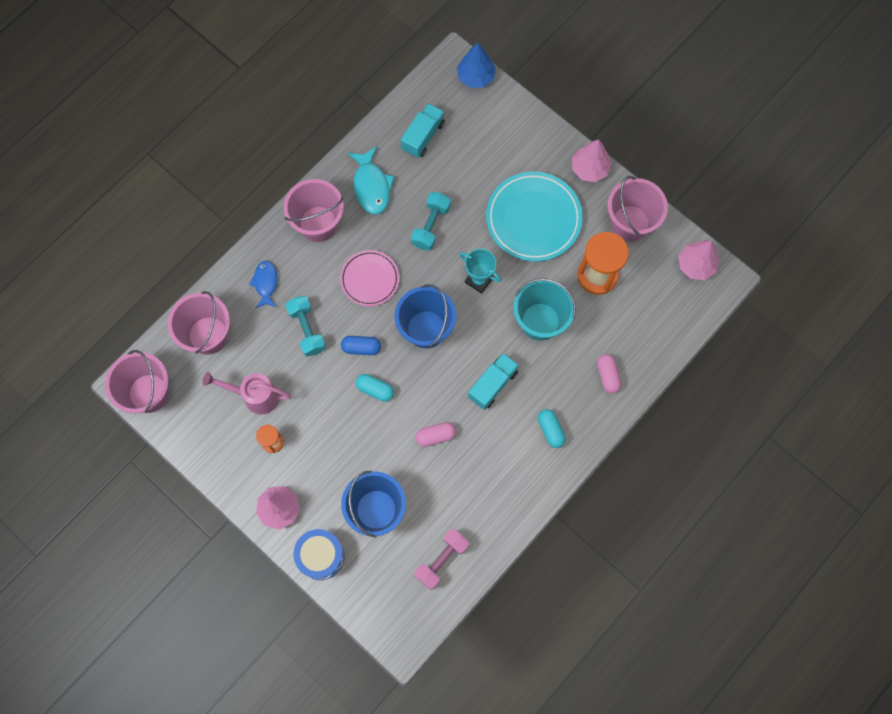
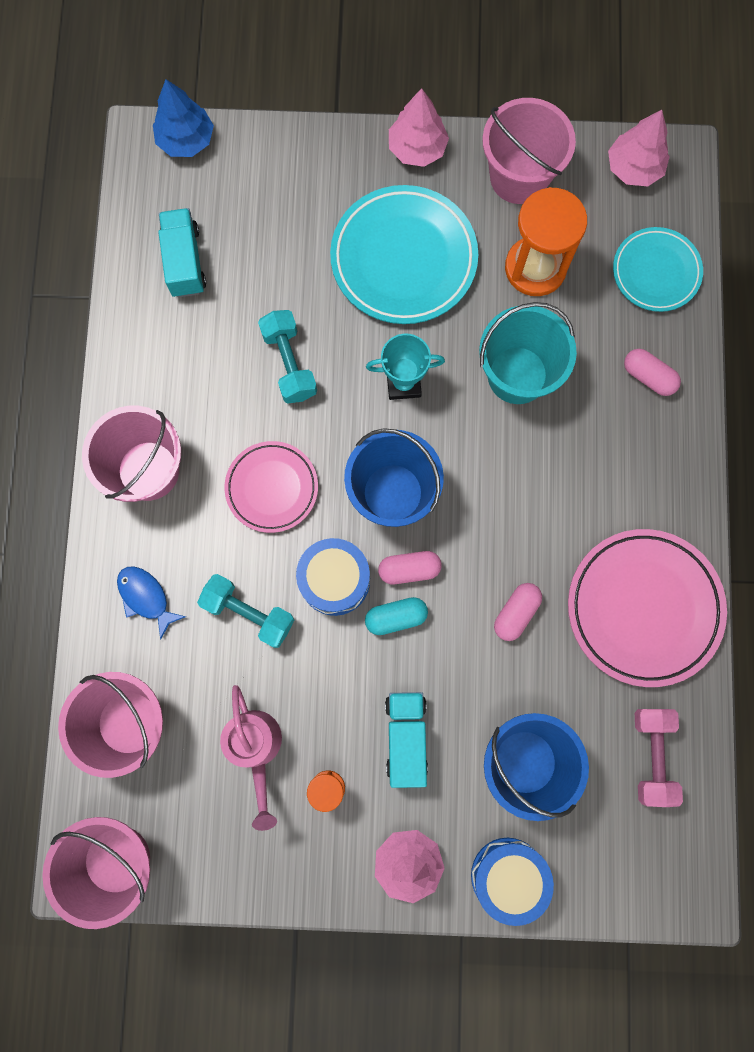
camera: 40 degrees left, 5 degrees up
(255, 396) = (256, 748): pink watering can -> pink watering can turned 75 degrees counterclockwise
(361, 348) = (334, 580): blue capsule -> blue drum
(371, 186) = (174, 372): turquoise fish -> none
(402, 372) = (409, 569): none -> pink capsule
(492, 384) = (528, 495): turquoise truck -> turquoise truck (406, 738)
(501, 486) = (643, 608): none -> pink plate
(550, 430) = (640, 494): turquoise capsule -> none
(659, 326) = (656, 272): none -> turquoise plate

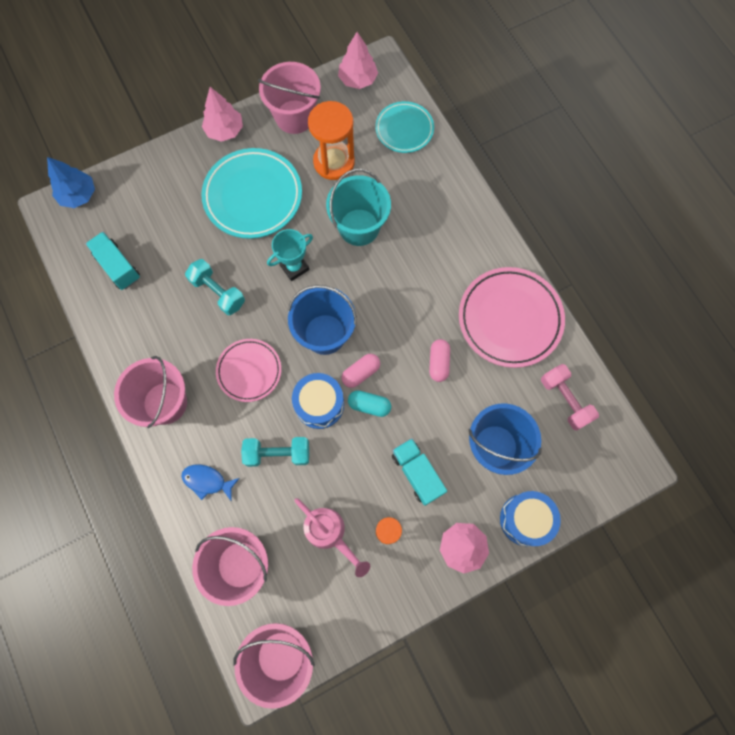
camera: 30 degrees left, 5 degrees down
(396, 617) = (369, 405): turquoise capsule -> turquoise capsule turned 60 degrees clockwise
(648, 376) = (434, 189): pink capsule -> none

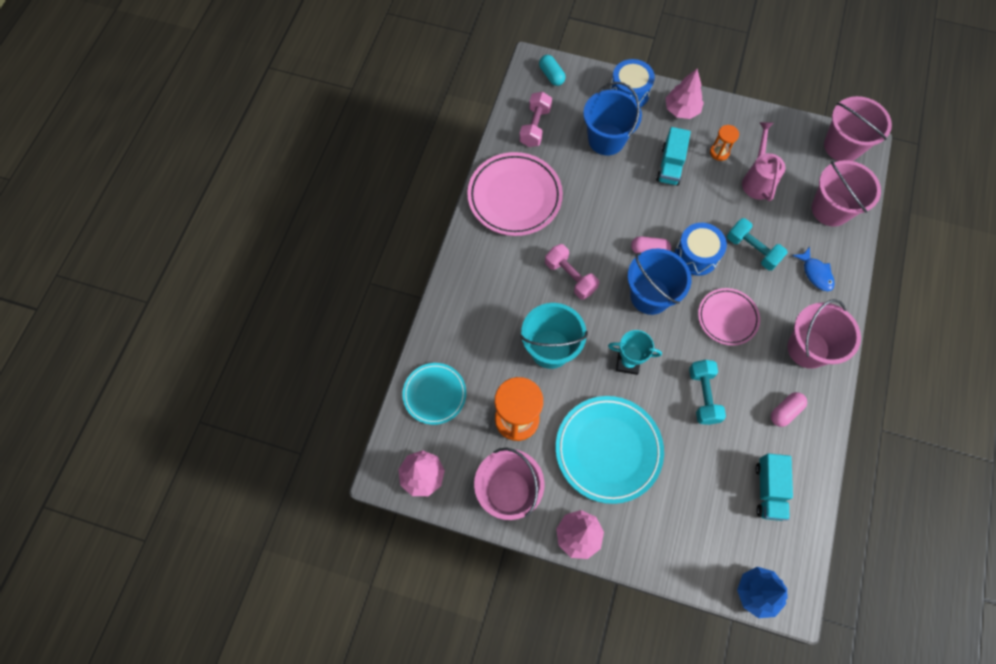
camera: 135 degrees left, 5 degrees down
(369, 405) = (663, 226): turquoise capsule -> turquoise capsule (551, 75)
(399, 293) = (570, 277): none -> pink dumbbell
(438, 363) = (590, 212): pink capsule -> pink capsule (785, 411)

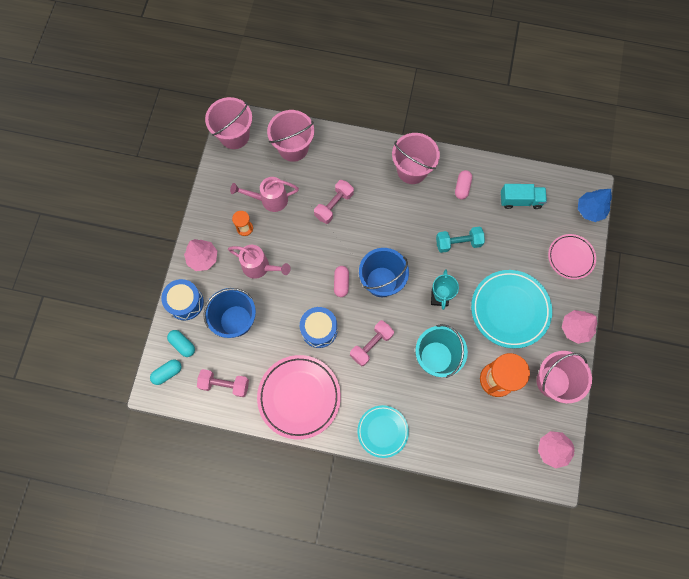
camera: 95 degrees left, 5 degrees up
(434, 394) = (486, 447): turquoise plate -> turquoise plate (382, 431)
(581, 89) = (182, 344): none -> turquoise capsule
(670, 165) = (259, 267): turquoise truck -> pink watering can
(696, 255) = (342, 247): blue drum -> blue drum (319, 330)
(727, 318) = (394, 225): pink plate -> pink plate (570, 257)
(752, 250) = (334, 205): turquoise dumbbell -> pink dumbbell
(785, 411) = (462, 187): pink capsule -> pink capsule turned 60 degrees clockwise
(815, 273) = (350, 161): blue fish -> none

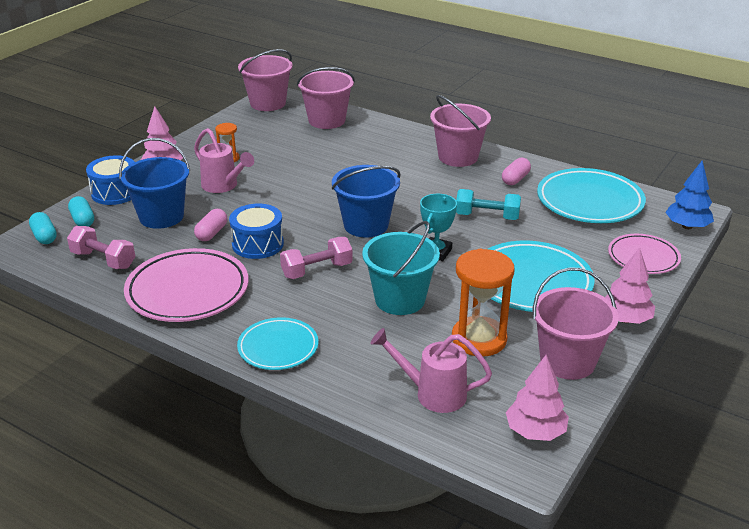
camera: 20 degrees right, 40 degrees down
(167, 373) = (44, 236): turquoise capsule -> turquoise capsule turned 75 degrees clockwise
(269, 200) = (273, 146): pink watering can -> pink watering can (433, 394)
(334, 205) = (345, 163): pink dumbbell -> none
(341, 283) = (313, 216): pink capsule -> pink capsule (212, 233)
(520, 200) = (589, 202): turquoise truck -> turquoise plate

